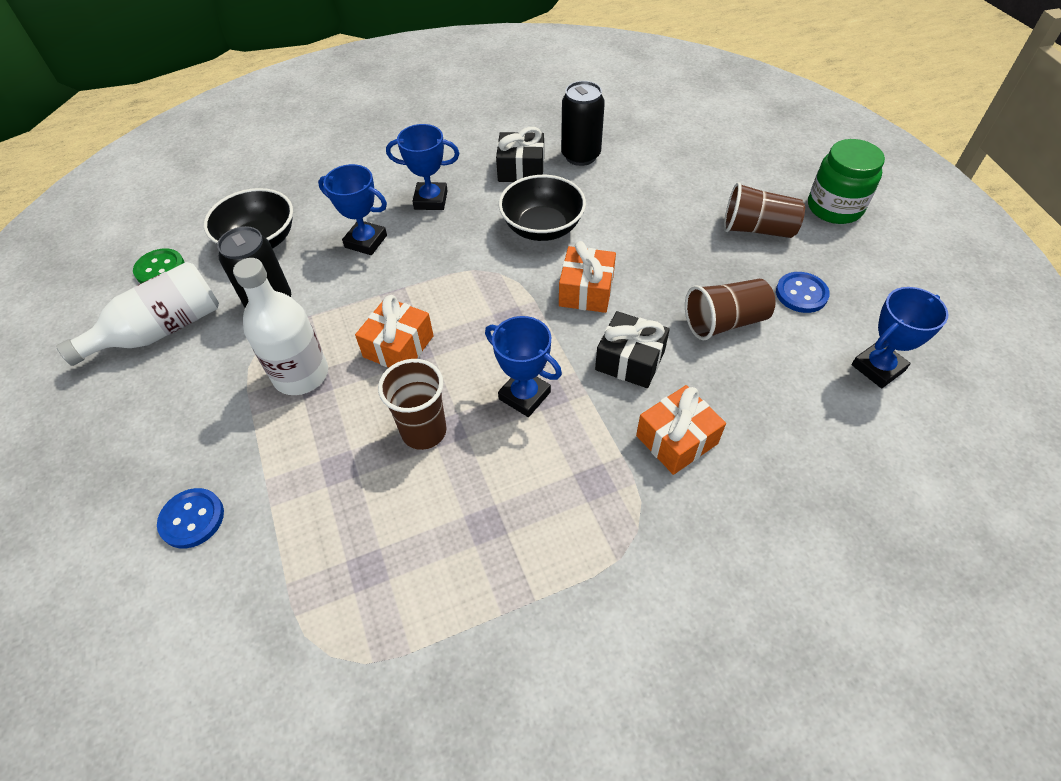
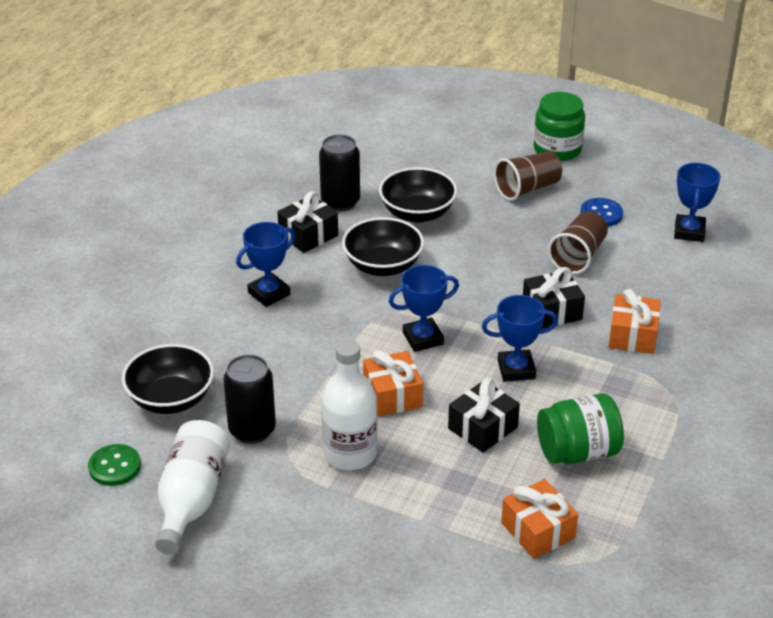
camera: 45 degrees left, 15 degrees down
(192, 519) = (407, 570): blue button -> none
(366, 241) = (261, 349): blue trophy -> blue trophy (423, 338)
(424, 431) = (483, 428): brown cup -> black gift
(468, 523) = (577, 452): none -> green jar
(586, 291) = (470, 288): orange gift -> orange gift (538, 530)
(629, 198) = (417, 213): none -> black bowl

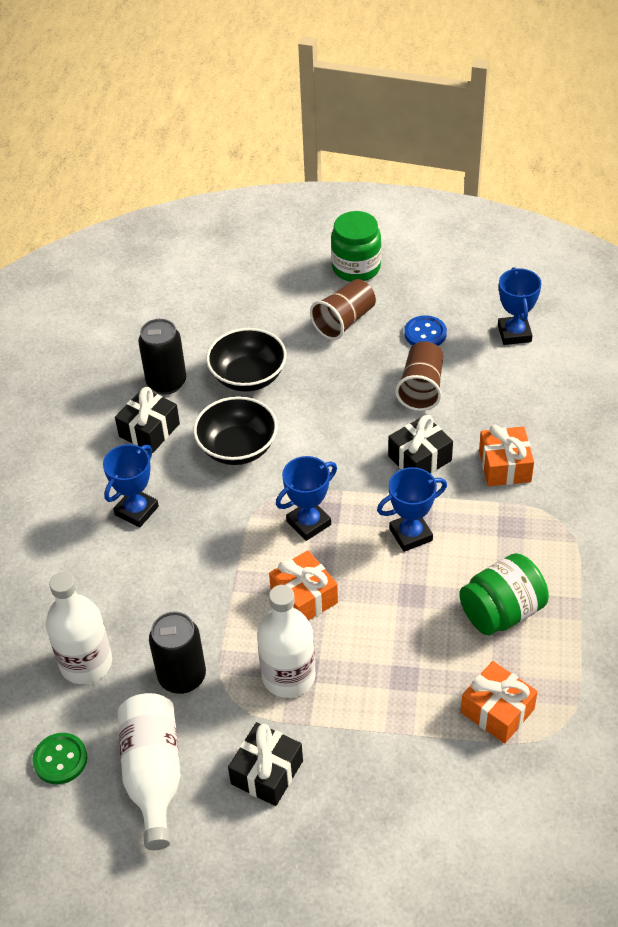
camera: 15 degrees left, 10 degrees up
(171, 399) = (86, 663): black bowl -> white bottle
(483, 428) = (404, 610): black gift -> black gift (267, 772)

